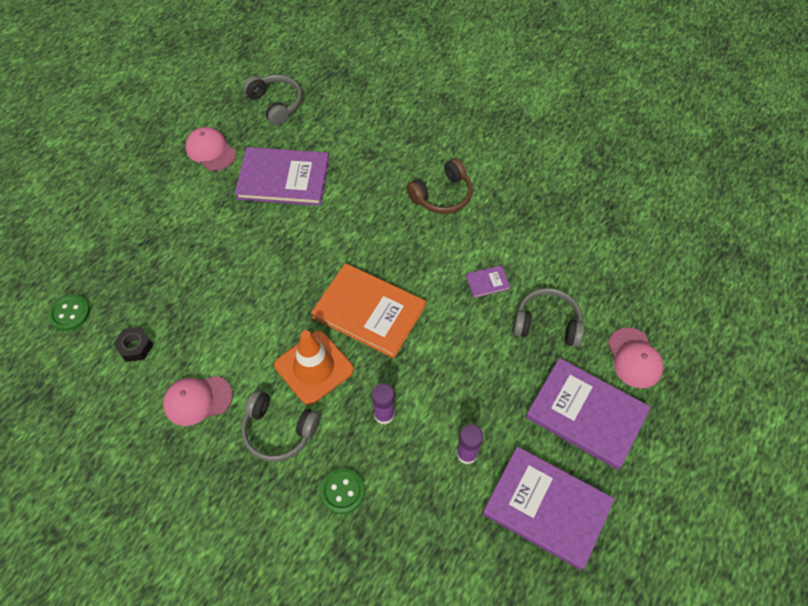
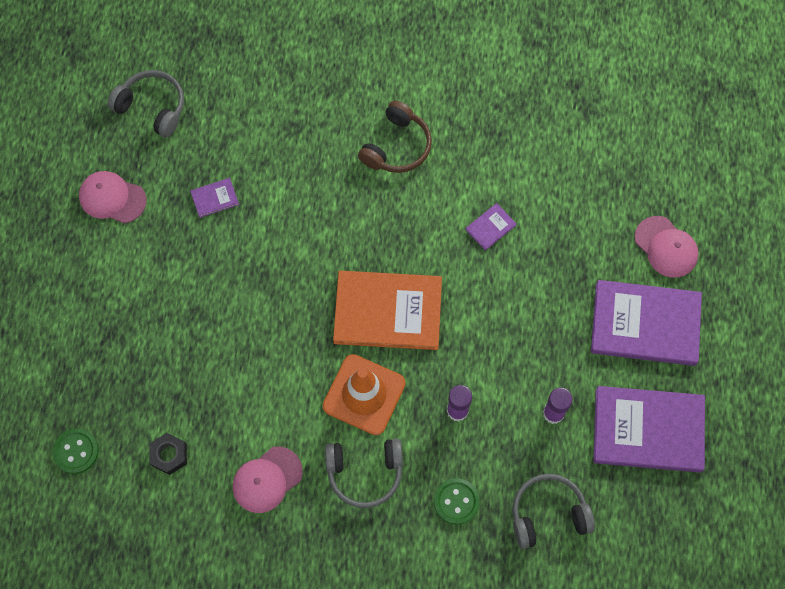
camera: 25 degrees left, 10 degrees up
(283, 179) = (215, 198): purple book -> purple book, size x0.41
(547, 323) = (569, 247): grey headphones -> grey headphones (548, 514)

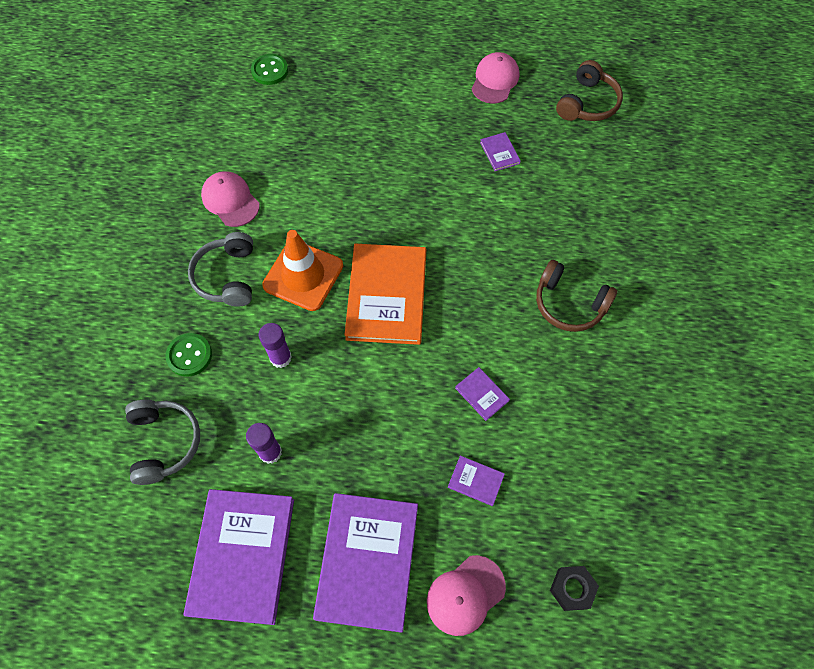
camera: 90 degrees right, 5 degrees down
(152, 107) = (587, 103): grey headphones -> brown headphones
(169, 455) = (260, 131): black nut -> black nut (572, 589)
(571, 235) = (475, 481): none -> purple book

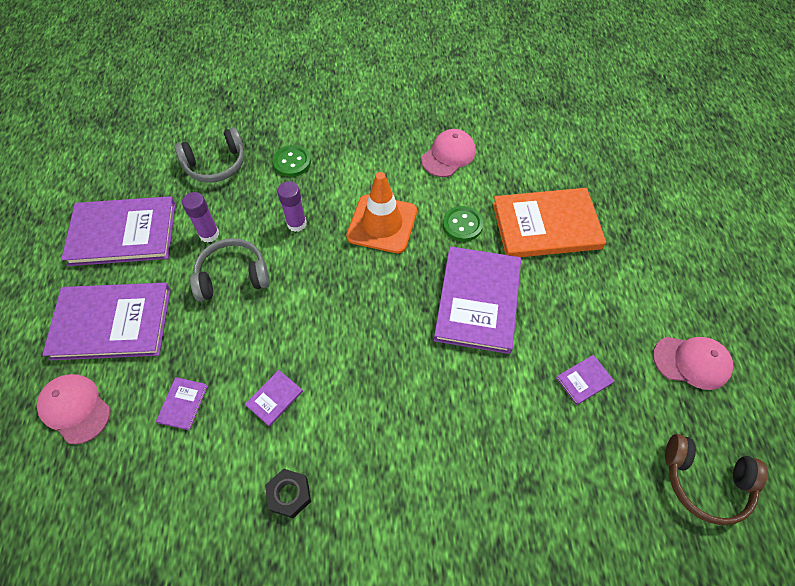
camera: 80 degrees right, 5 degrees down
(227, 276) = (370, 170): grey headphones -> grey headphones (232, 276)
(270, 71) = (608, 152): green button -> green button (462, 225)
(386, 295) = (373, 295): orange book -> orange book (546, 225)
(411, 211) = (477, 301): none -> purple book
(569, 304) = (395, 481): brown headphones -> none
(572, 589) = (70, 511): black nut -> black nut (289, 494)

